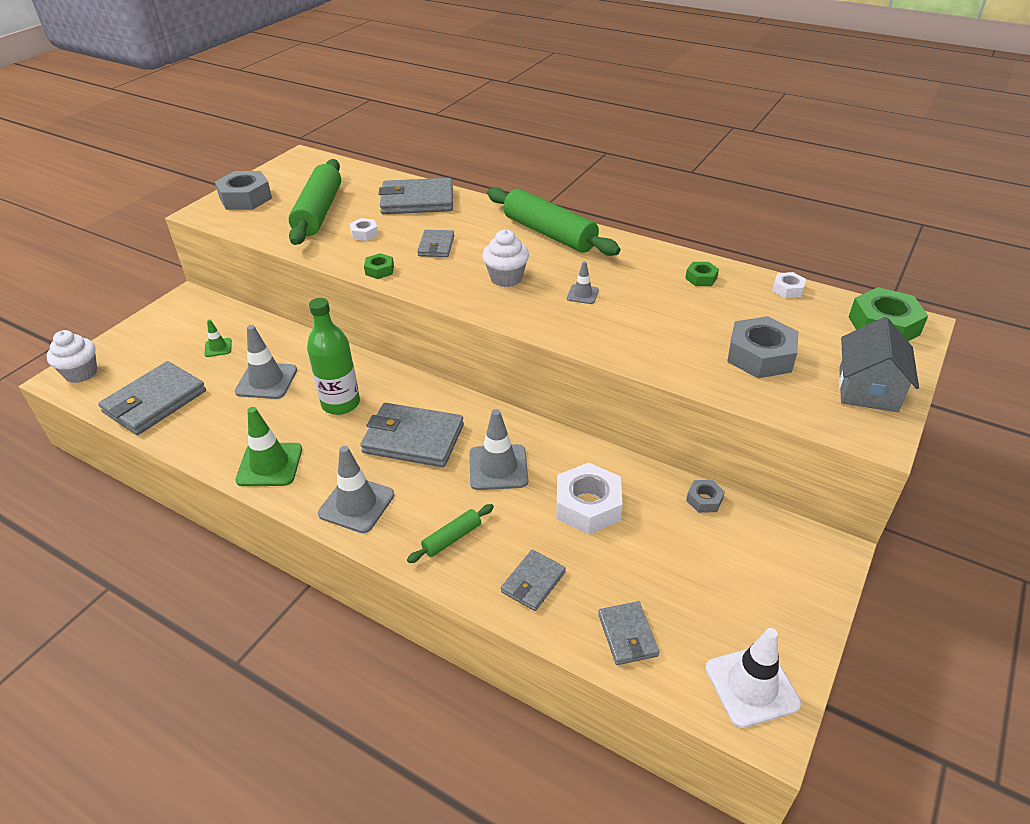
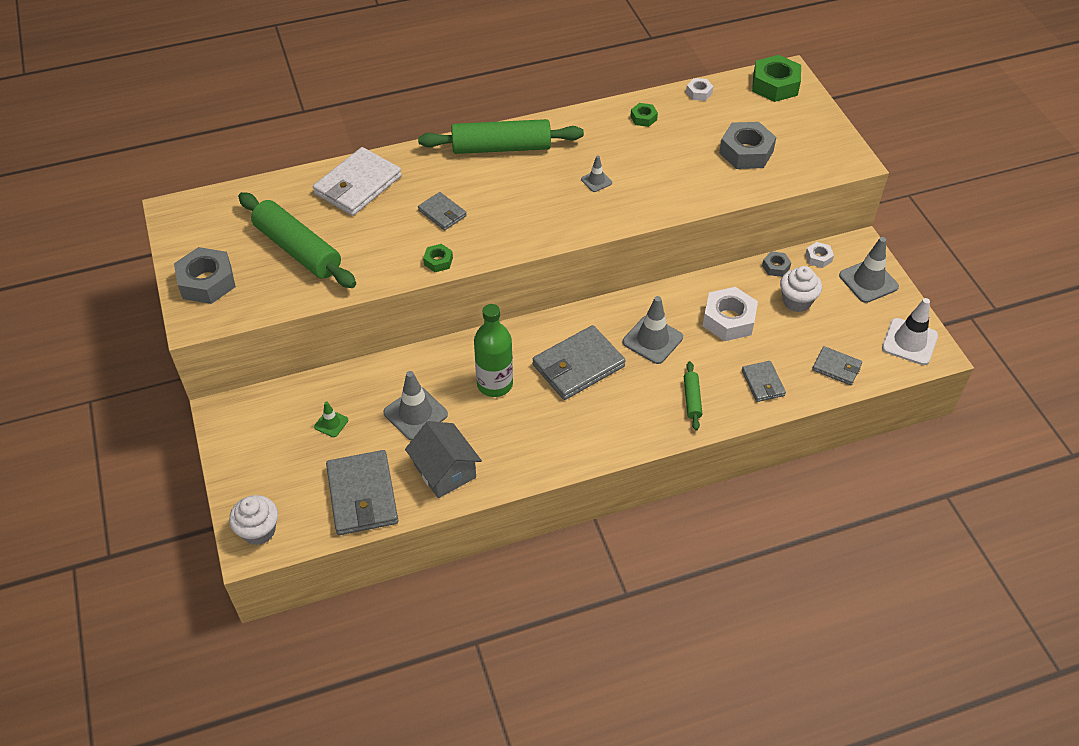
camera: 50 degrees left, 10 degrees up
(270, 465) = (521, 457): green traffic cone -> none
(356, 504) = (612, 430): grey traffic cone -> grey traffic cone (868, 281)
(364, 233) = (371, 241): white nut -> white nut (818, 258)
(417, 201) = (358, 185): grey wallet -> white wallet
(506, 278) = (532, 204): white cupcake -> white cupcake (796, 301)
(868, 389) = (818, 135): grey house -> grey house (445, 471)

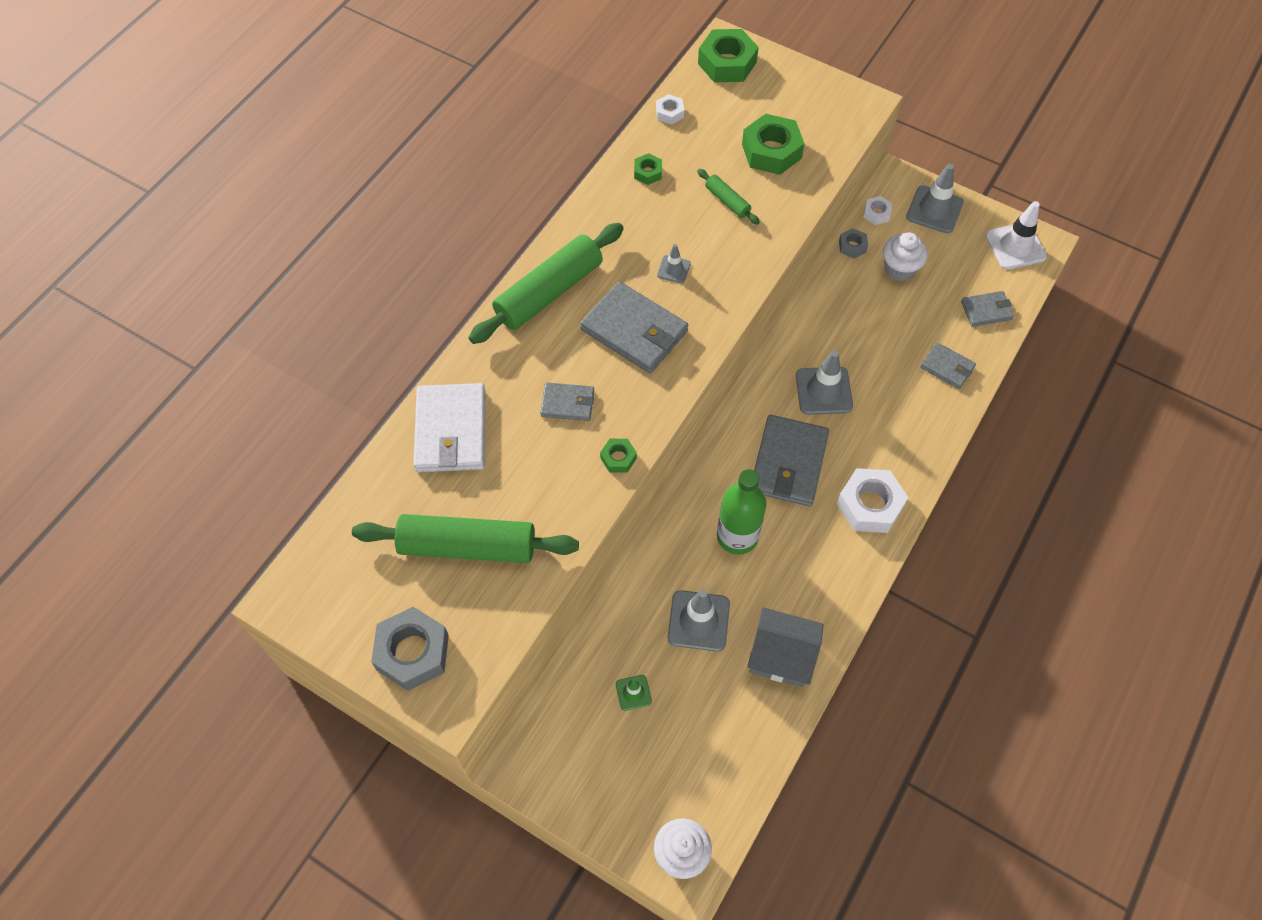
camera: 40 degrees left, 10 degrees up
(362, 495) = (736, 739): grey wallet -> grey wallet (634, 331)
(692, 399) = (909, 425): green rolling pin -> green rolling pin (727, 201)
(728, 320) = (864, 326): white nut -> white nut (870, 505)
(746, 152) = (771, 151): grey nut -> green nut

